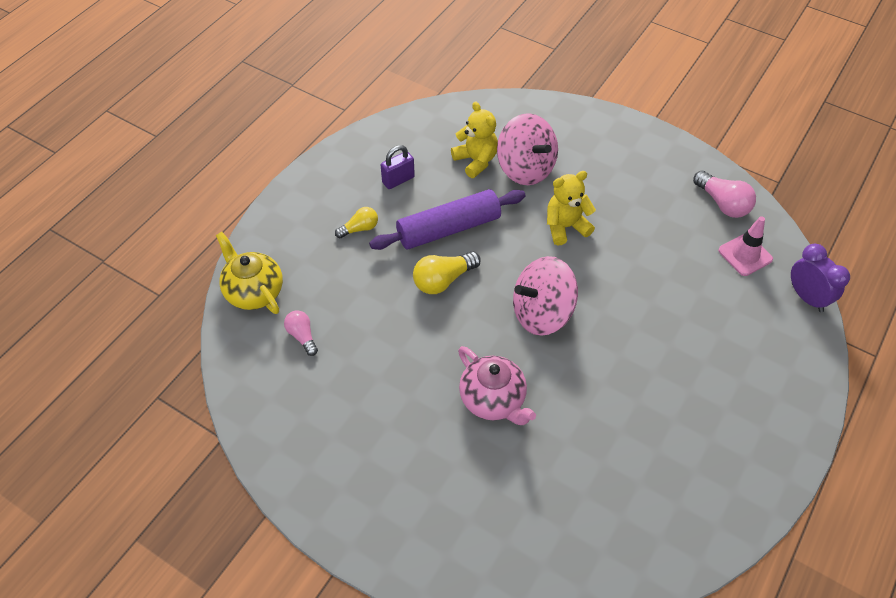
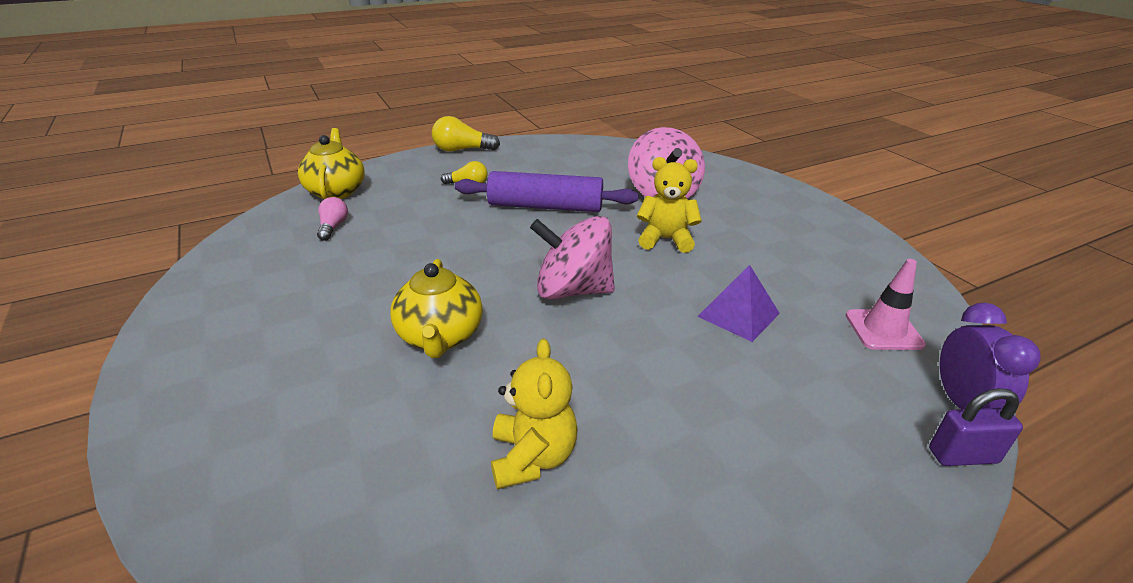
camera: 30 degrees right, 20 degrees down
(398, 180) = (536, 169): purple padlock -> purple padlock (962, 456)
(443, 280) = (500, 235): yellow light bulb -> yellow light bulb (462, 150)
(476, 161) = (619, 177): yellow teddy bear -> yellow teddy bear (532, 457)
(493, 400) = (440, 337): pink teapot -> yellow teapot
(658, 283) = (738, 314): none -> purple pyramid
(722, 203) = (880, 279): pink light bulb -> none

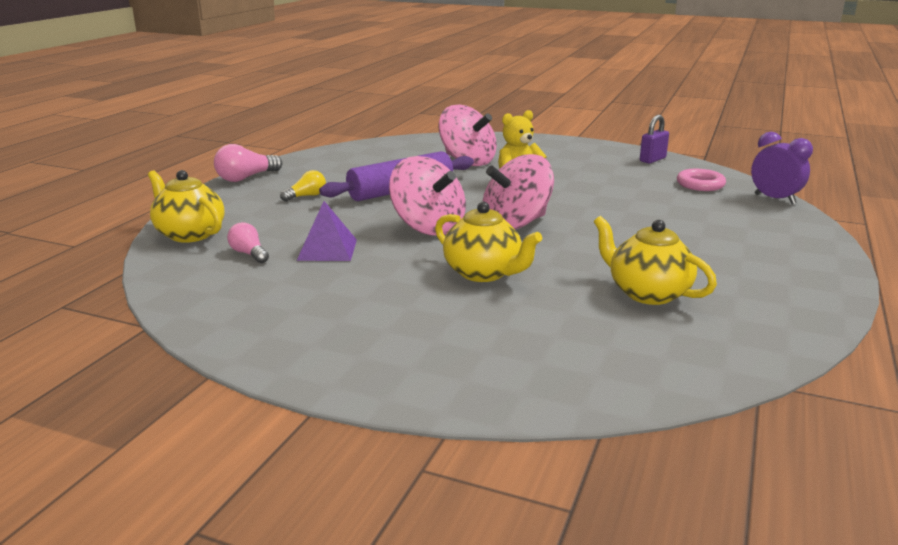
camera: 40 degrees left, 10 degrees down
(462, 150) = (246, 178): yellow light bulb -> pink light bulb
(493, 258) = (428, 227): none -> pink spinning top
(532, 457) = (647, 293): yellow teddy bear -> yellow teapot
(738, 314) = (626, 202): purple pyramid -> purple pyramid (327, 249)
(883, 330) = (700, 184): pink traffic cone -> pink ring
(962, 456) = (803, 215): purple padlock -> purple padlock (652, 160)

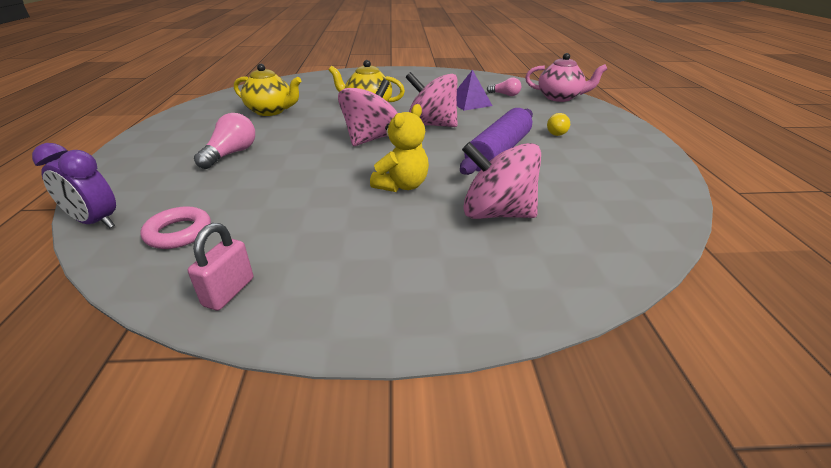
camera: 155 degrees right, 10 degrees up
(189, 234) = (560, 97): yellow teapot -> pink teapot
(246, 178) = (644, 139): pink light bulb -> pink light bulb (231, 154)
(652, 160) = (229, 292): purple padlock -> pink padlock

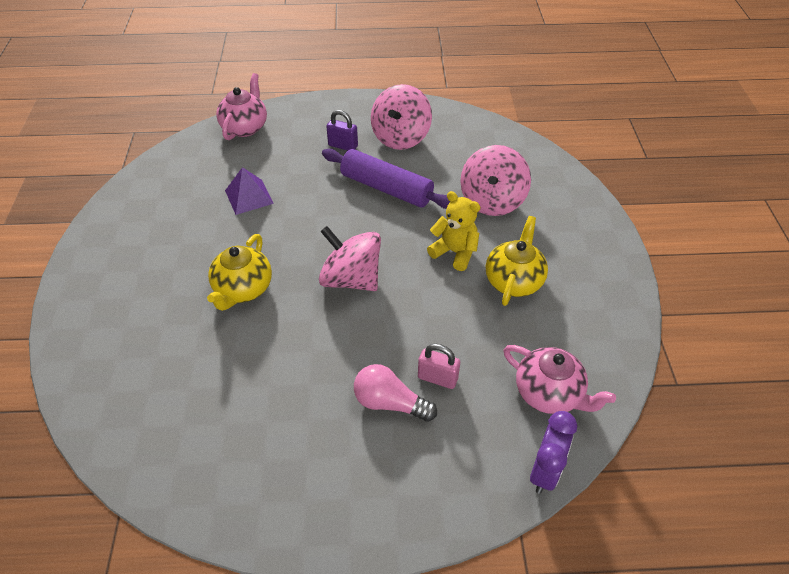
camera: 90 degrees left, 15 degrees up
(178, 232) = (549, 394): pink ring -> pink teapot
(229, 292) = (609, 336): pink padlock -> pink padlock (437, 378)
(271, 111) = (245, 396): yellow teapot -> yellow teapot (514, 280)
(431, 125) = (316, 231): pink spinning top -> pink spinning top (400, 137)
(505, 95) = (226, 166): pink light bulb -> none
(558, 132) = (343, 146): yellow light bulb -> purple padlock

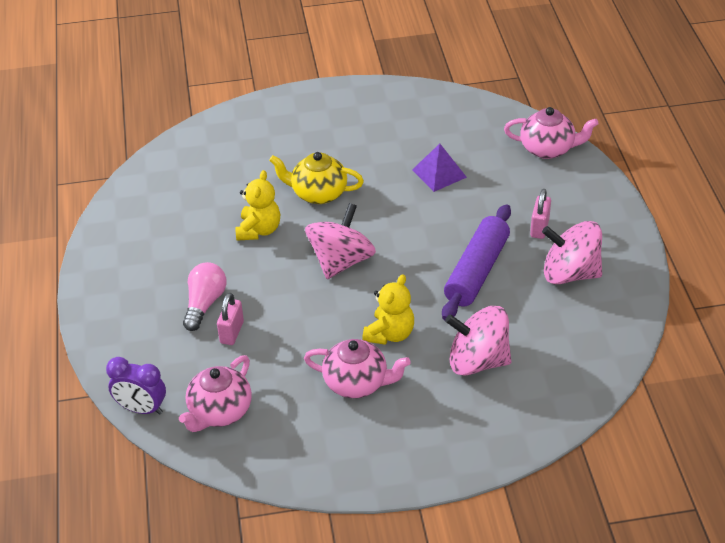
camera: 85 degrees right, 5 degrees down
(284, 345) = (259, 230): none -> yellow teddy bear
(343, 146) = (539, 228): purple padlock -> pink padlock
(514, 280) = (357, 383): yellow teapot -> pink teapot

